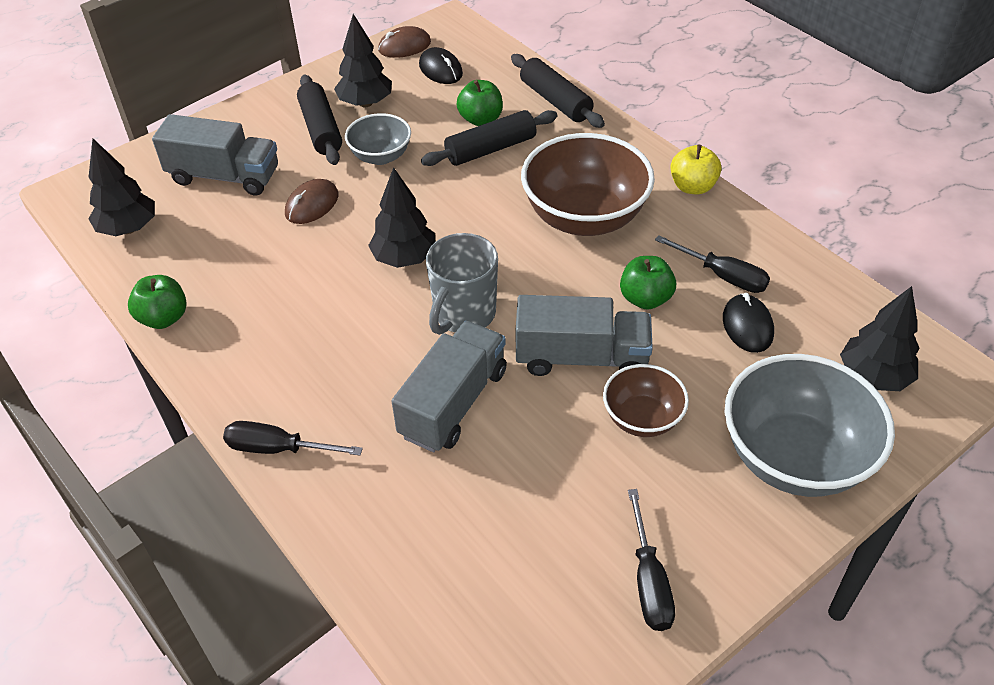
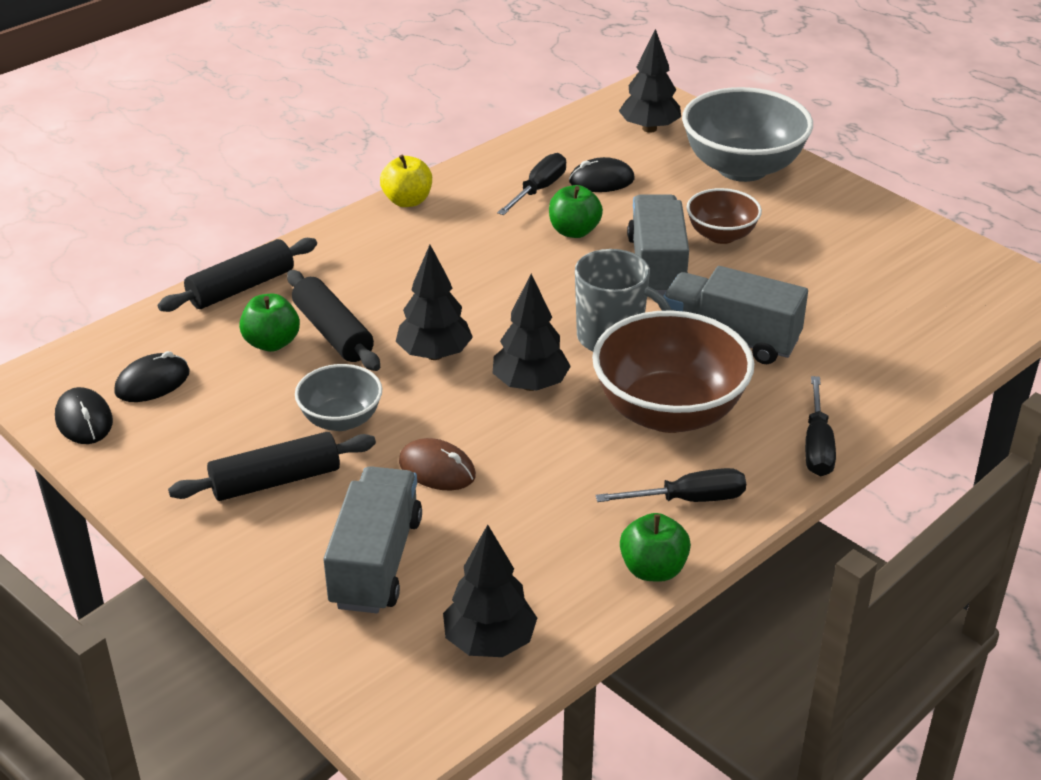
camera: 95 degrees left, 10 degrees down
(365, 103) = (220, 444): black tree -> black tree (434, 354)
(404, 46) = (84, 420): brown mouse -> black mouse
(584, 217) = (457, 266): brown bowl -> brown bowl (669, 412)
(649, 581) = (880, 235): black screwdriver -> black screwdriver (689, 499)

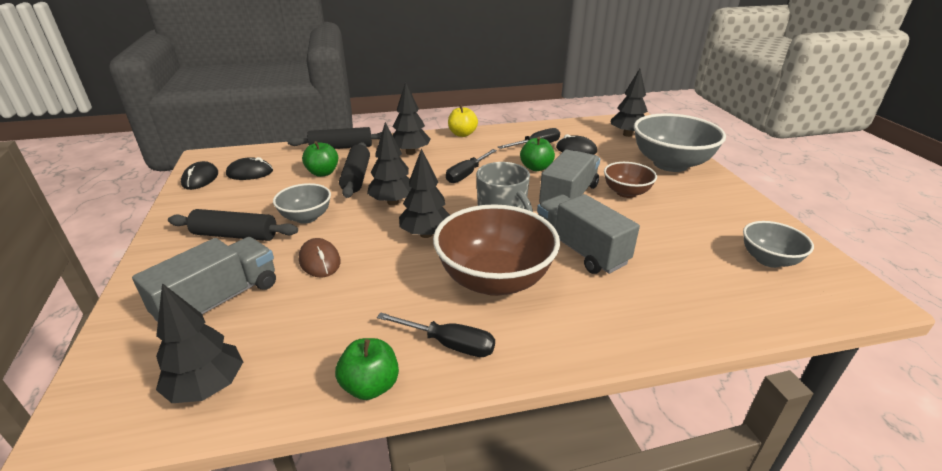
camera: 30 degrees right, 5 degrees down
(364, 262) = (410, 152): none -> black tree
(817, 446) = (583, 344): black screwdriver -> black screwdriver (467, 174)
(931, 279) = (768, 260): none -> grey bowl

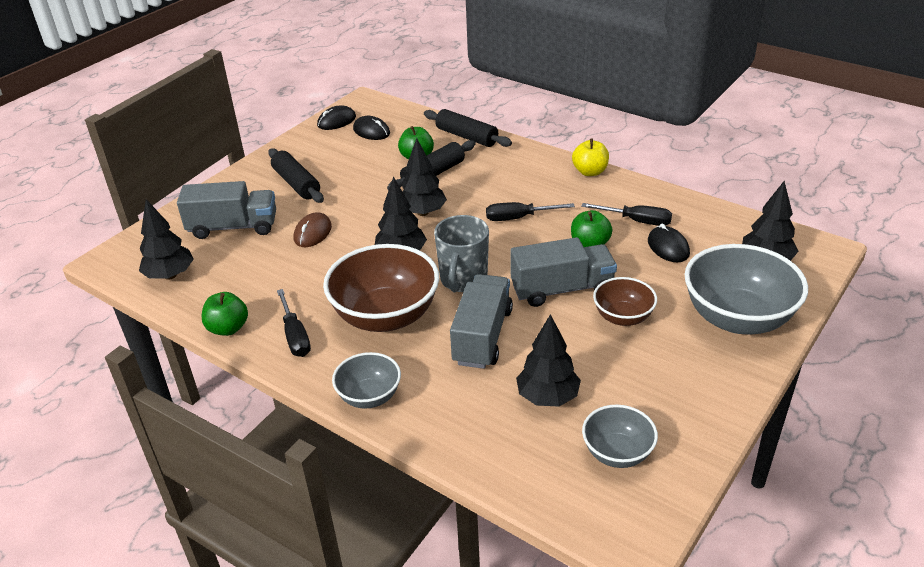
camera: 50 degrees right, 5 degrees up
(306, 217) = (352, 193): grey bowl -> grey bowl (369, 397)
(410, 152) = (511, 170): black tree -> black tree (547, 397)

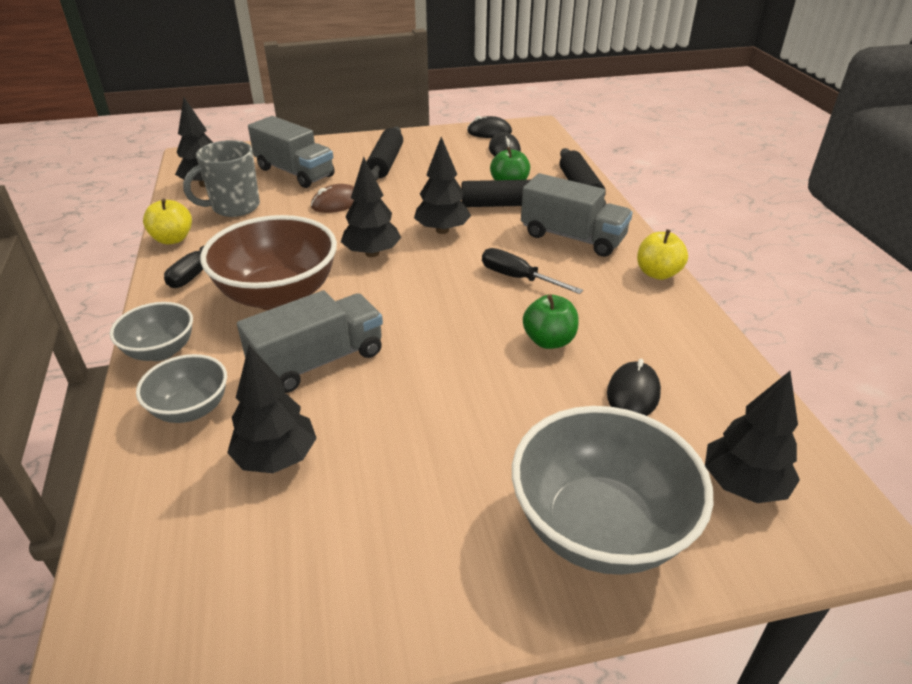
camera: 40 degrees right, 0 degrees up
(228, 328) = (173, 239): green apple -> yellow apple
(463, 280) = (383, 303): grey mug -> grey mug (234, 207)
(562, 289) = (454, 365): grey truck -> grey truck (572, 237)
(617, 453) = (240, 569): grey bowl -> grey bowl (191, 409)
(623, 317) = (470, 433): brown bowl -> none
(637, 221) = (637, 346): black screwdriver -> none

